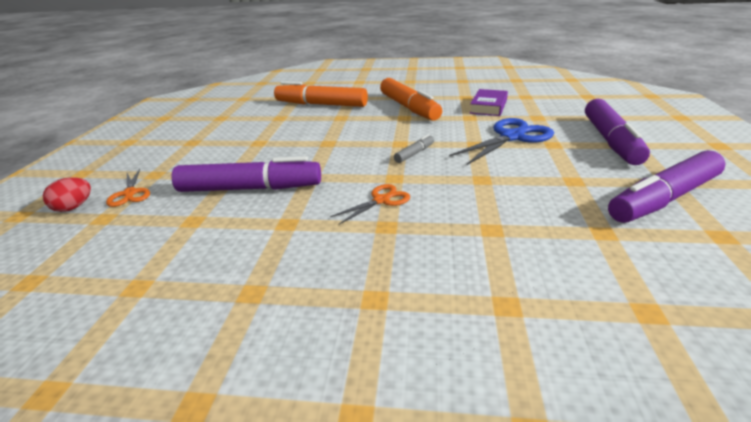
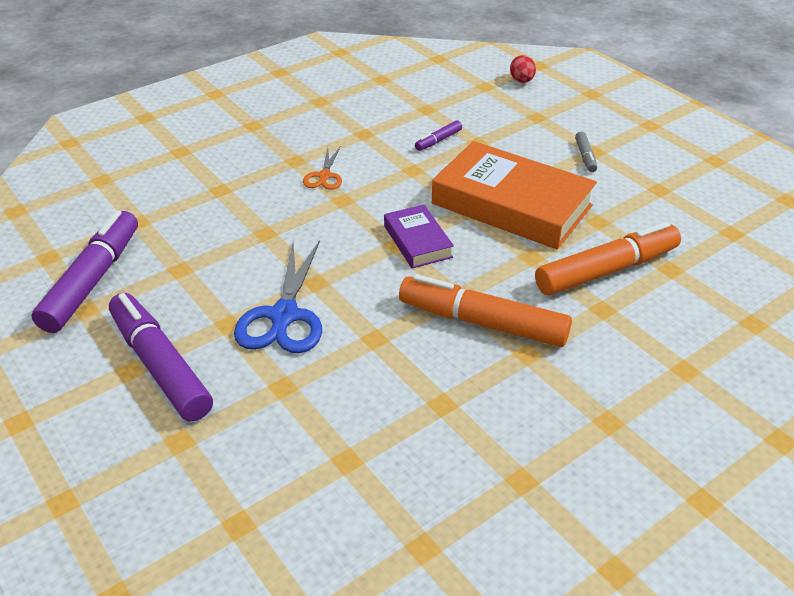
camera: 135 degrees right, 10 degrees up
(130, 193) = (512, 101): orange scissors -> none
(250, 188) = (438, 140): purple marker -> purple marker, size x0.44
(300, 137) = (511, 205): none -> orange book
(414, 153) = (361, 236): grey marker -> grey marker (585, 156)
(488, 107) = (376, 385): purple book -> purple book (417, 241)

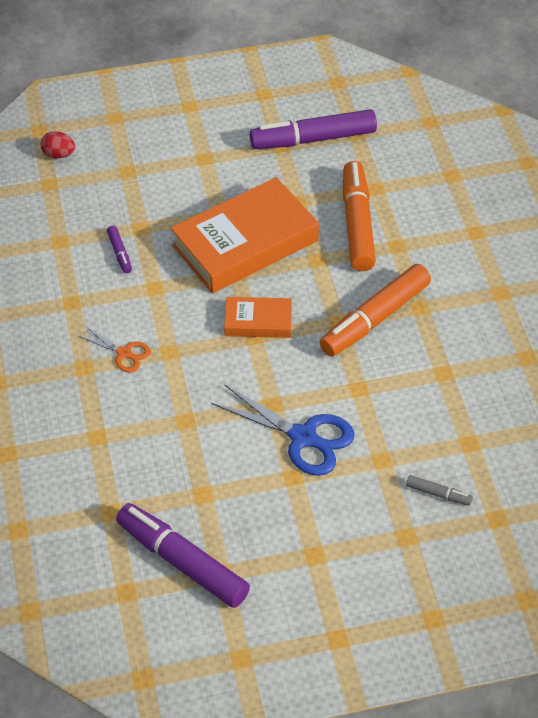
camera: 65 degrees left, 10 degrees up
(160, 366) = (320, 532): purple marker -> purple marker (313, 139)
(417, 241) = (258, 321): purple book -> orange book
(585, 156) = (208, 168): grey marker -> grey marker (438, 494)

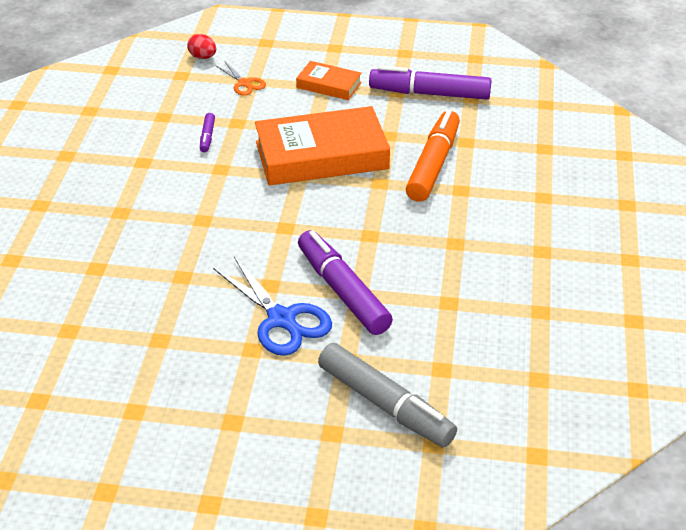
camera: 20 degrees right, 10 degrees down
(124, 353) = (162, 210): orange scissors -> orange scissors (244, 83)
(182, 562) = (105, 391): purple marker -> purple marker (342, 291)
(258, 321) = (296, 217): orange book -> orange book (329, 85)
(375, 318) = (407, 242): orange marker -> none
(438, 494) = (385, 404): grey marker -> grey marker, size x2.26

